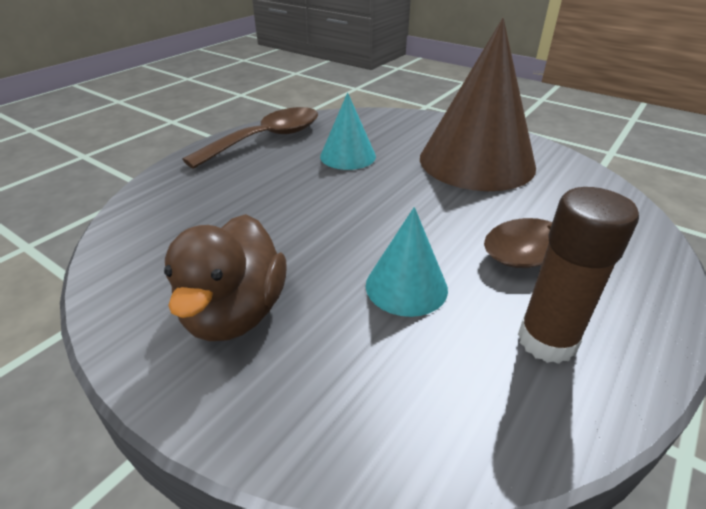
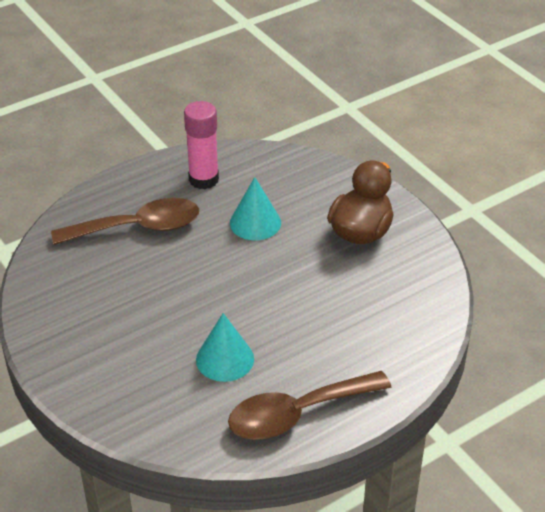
camera: 160 degrees left, 5 degrees up
(476, 161) = (110, 318): brown cone -> none
(547, 341) = (203, 179): brown glue stick -> pink glue stick

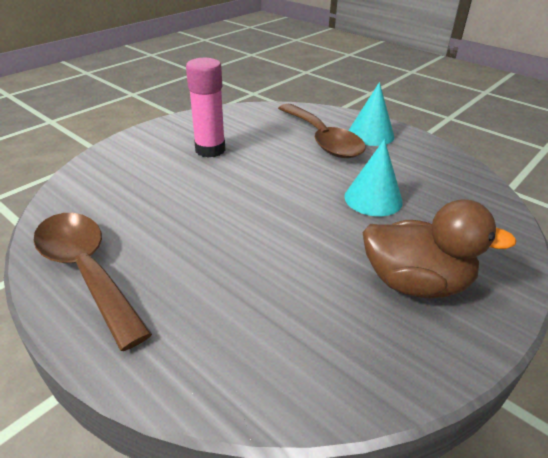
camera: 75 degrees right, 5 degrees down
(203, 179) = (412, 160): pink glue stick -> pink glue stick (210, 150)
(225, 359) = (166, 209): turquoise cone -> turquoise cone (370, 134)

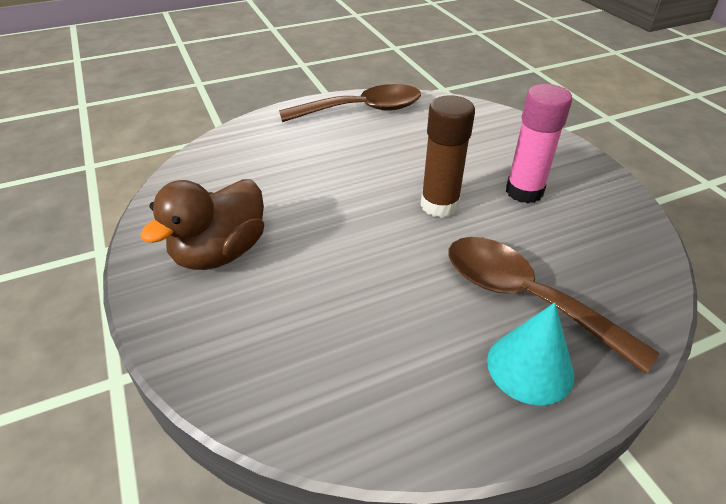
camera: 115 degrees right, 5 degrees up
(253, 181) = (439, 205): none -> brown glue stick
(322, 140) = (525, 298): brown spoon -> brown spoon turned 45 degrees clockwise
(373, 199) = (355, 284): turquoise cone -> none

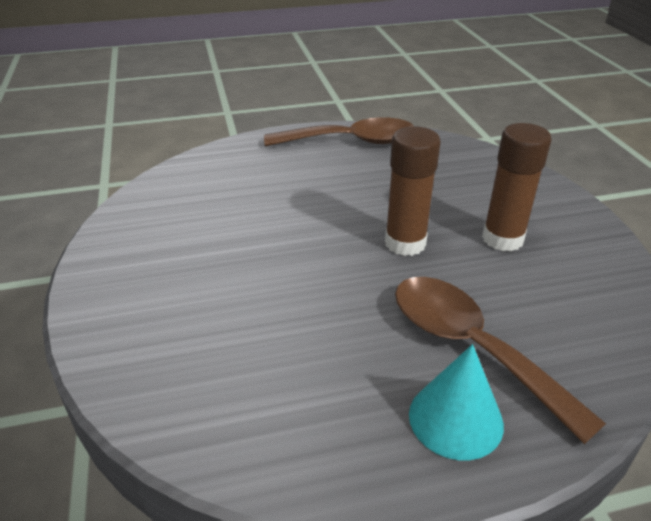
camera: 10 degrees right, 5 degrees down
(220, 252) = (167, 265): brown duck -> none
(524, 191) = (502, 239): pink glue stick -> brown glue stick

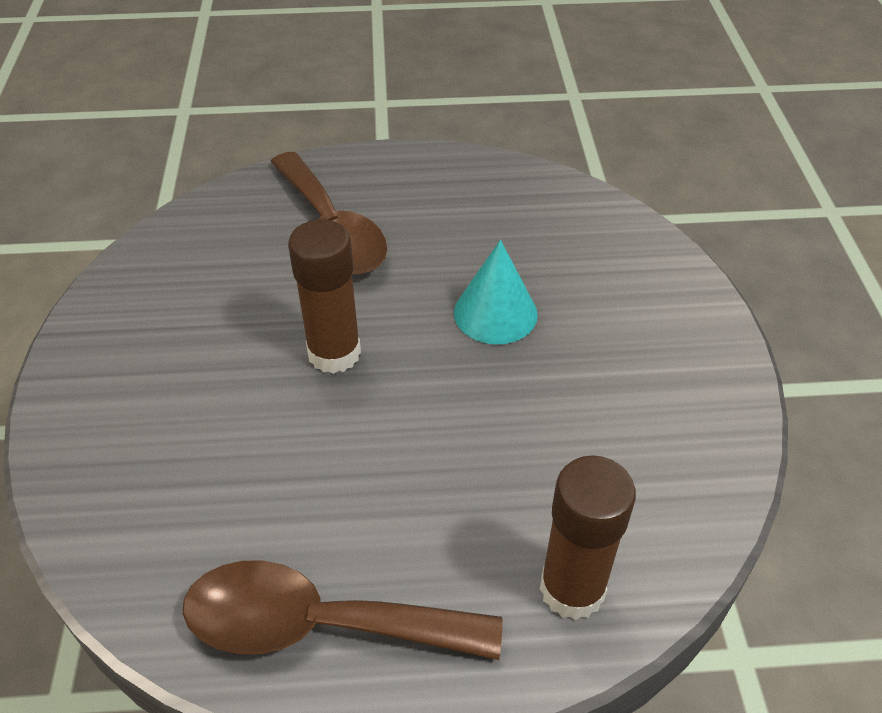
camera: 170 degrees left, 10 degrees up
(455, 419) = (376, 184): turquoise cone -> turquoise cone (495, 313)
(502, 239) = (209, 343): brown glue stick -> brown glue stick (572, 589)

